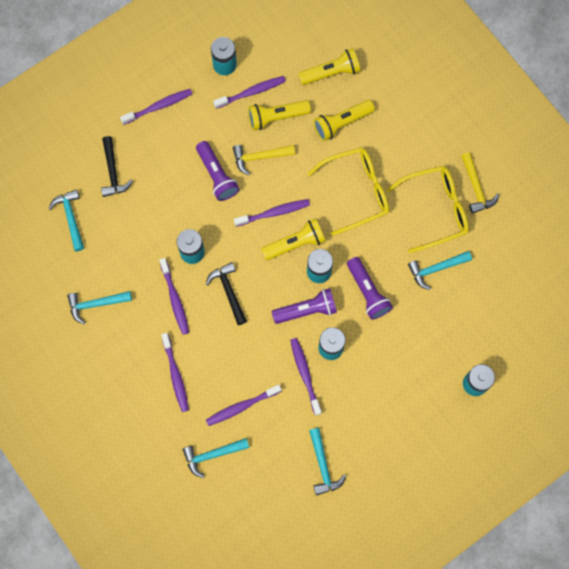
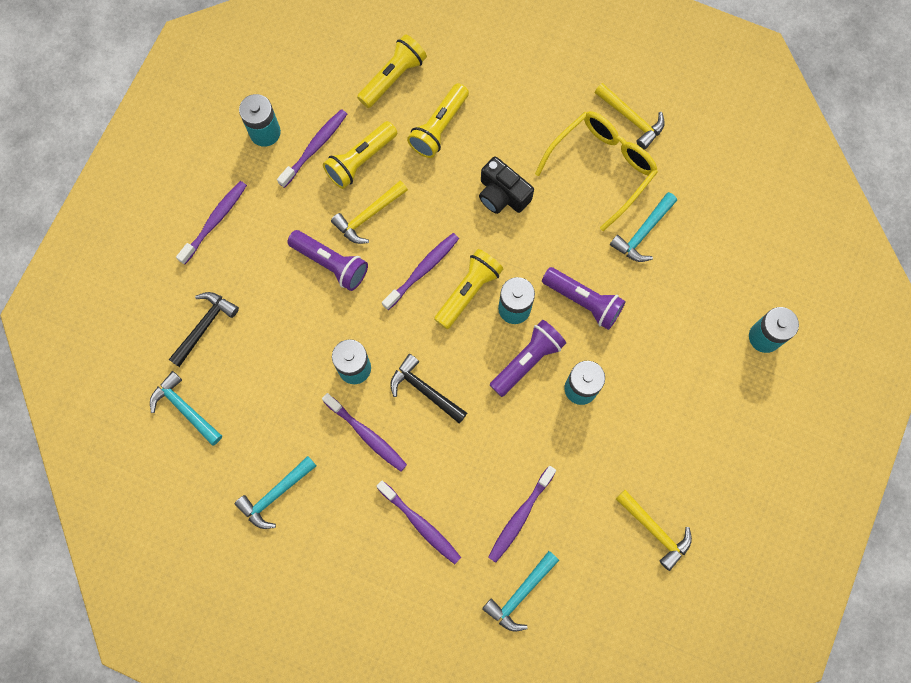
camera: 30 degrees left, 0 degrees up
(113, 172) = (204, 326): black hammer -> black hammer turned 105 degrees counterclockwise
(305, 374) = (570, 436): purple toothbrush -> none
(323, 465) = (654, 530): turquoise hammer -> yellow hammer
(357, 191) = (502, 194): yellow glasses -> black camera

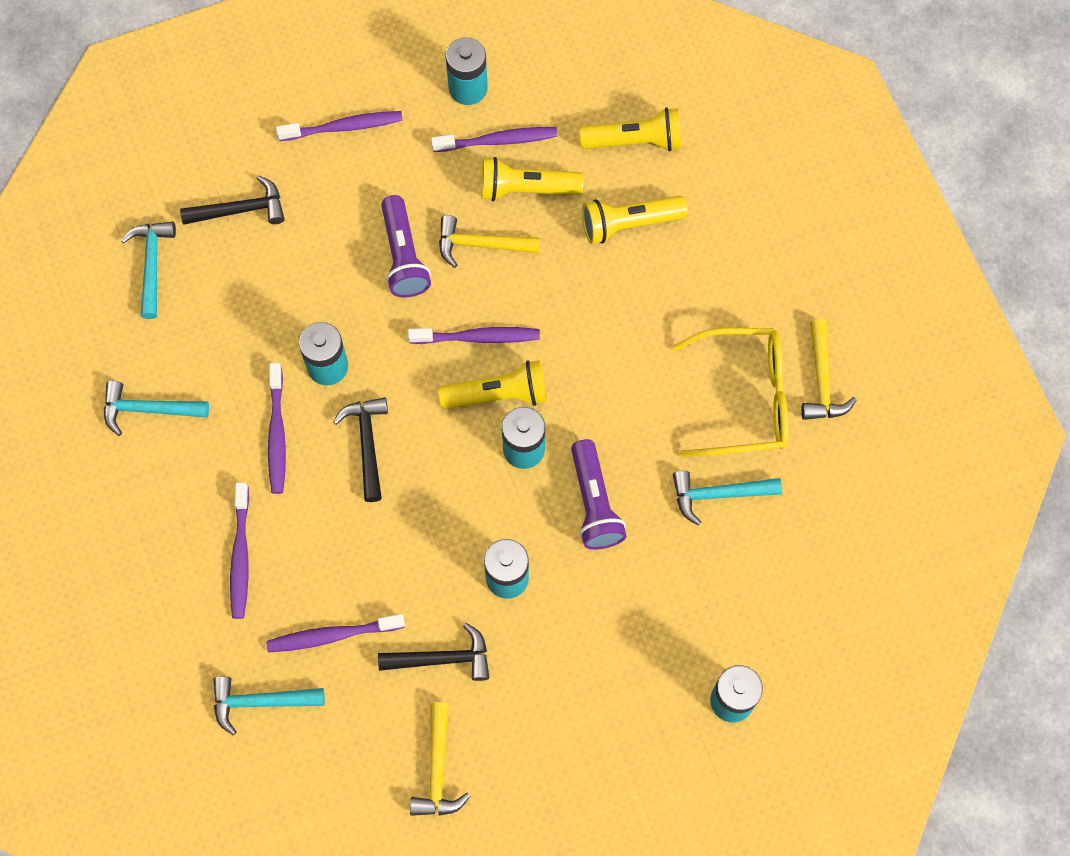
camera: 45 degrees right, 5 degrees down
(502, 194) = (623, 337): black camera -> none
(527, 360) = (486, 506): purple flashlight -> none
(593, 468) = (442, 659): none -> black hammer

